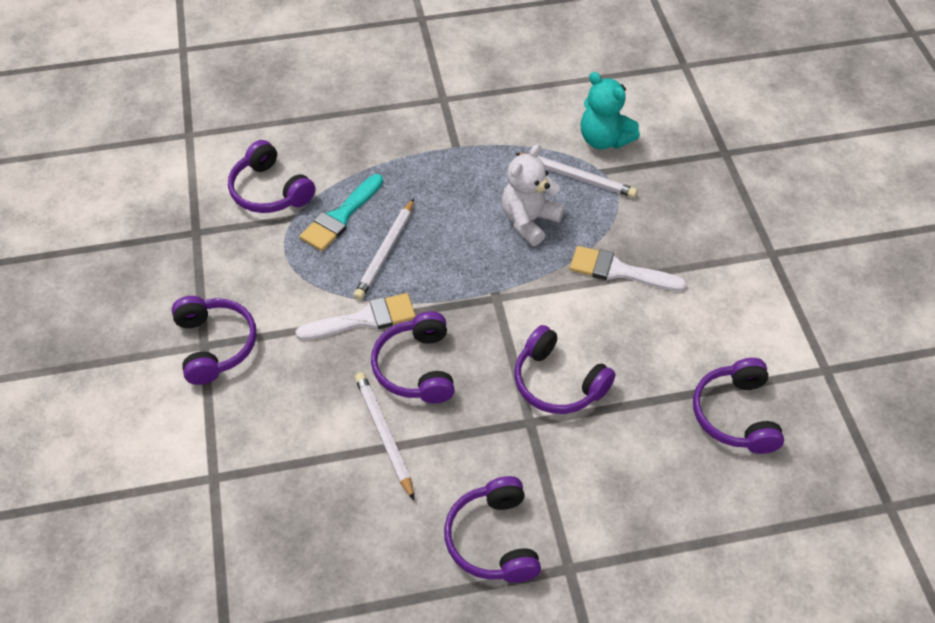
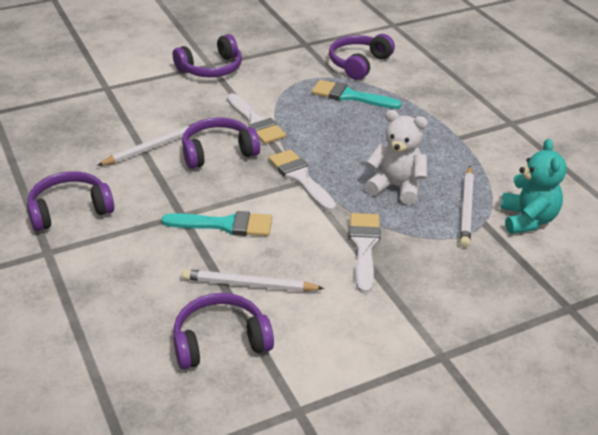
camera: 75 degrees right, 15 degrees down
(385, 252) = (325, 121): white pencil -> white pencil (249, 285)
(491, 298) = (300, 178): none -> white brush
(558, 382) = (225, 225): purple headphones -> turquoise brush
(604, 139) = (527, 220): turquoise teddy bear -> turquoise teddy bear turned 150 degrees clockwise

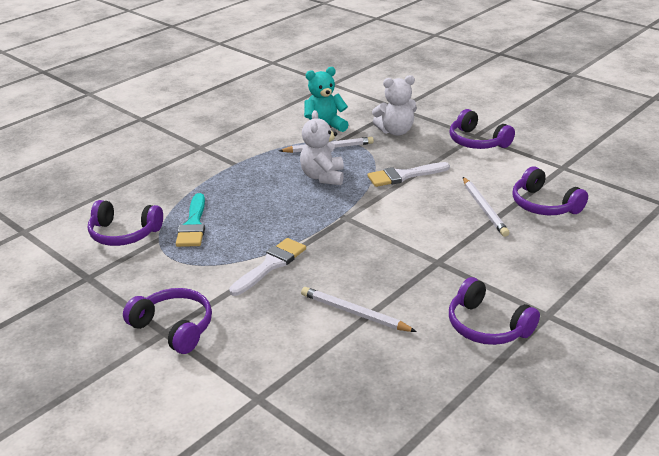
camera: 110 degrees left, 5 degrees down
(218, 152) = (335, 271): purple headphones -> purple headphones (477, 141)
(225, 225) = (431, 237): turquoise brush -> none
(300, 178) = (343, 219): white brush -> none
(490, 279) = (395, 131): none -> white teddy bear

